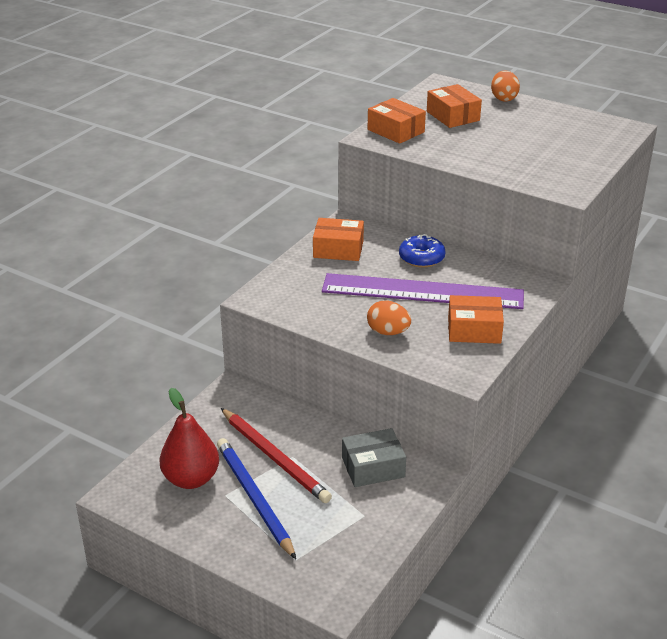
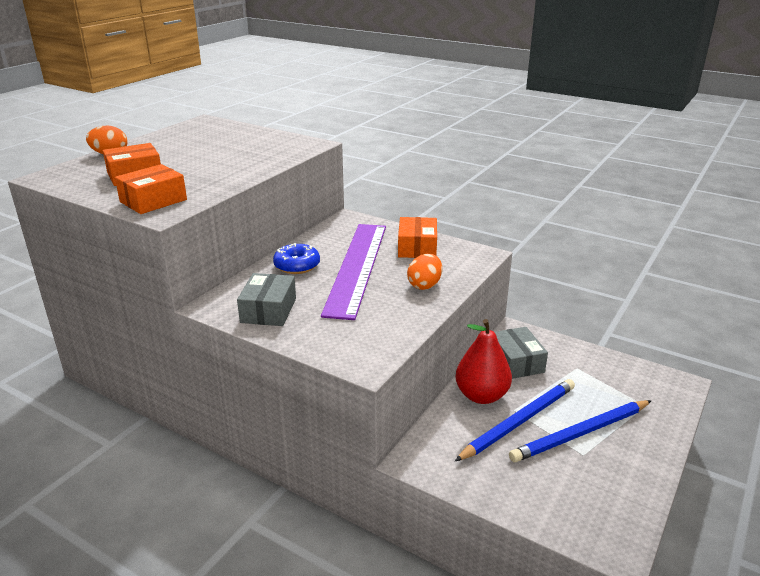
camera: 90 degrees left, 5 degrees down
(191, 479) = (569, 482): red pear -> red pear (481, 395)
(274, 457) = (519, 421): red pencil -> blue pencil
(338, 249) = (268, 310): orange box -> grey box

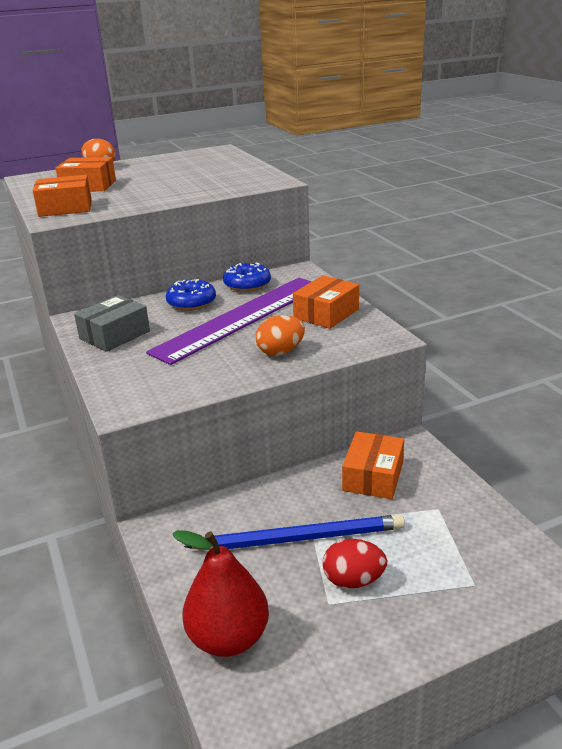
camera: 35 degrees right, 0 degrees up
(323, 239) = (247, 285): none -> blue donut
(481, 395) = (293, 496): red pear -> red pear (228, 638)
(516, 362) = (373, 476): grey box -> orange box
(580, 433) = (353, 580): blue pencil -> red egg

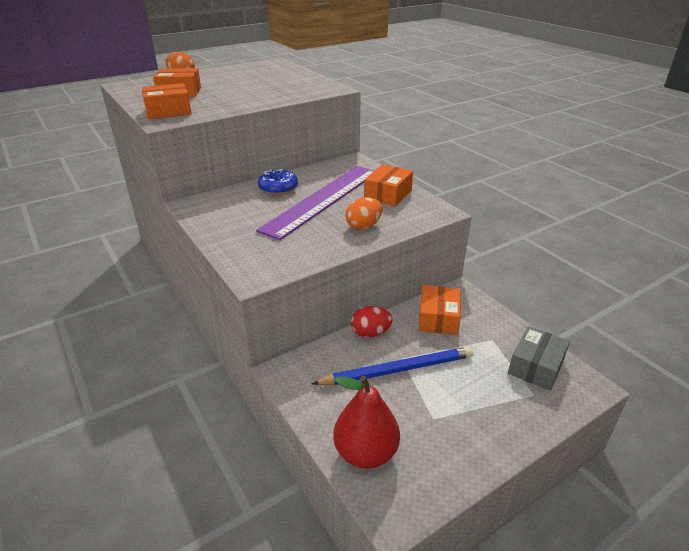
camera: 10 degrees left, 5 degrees up
(114, 335) = (224, 217): grey box -> grey box (536, 366)
(247, 285) = (318, 172): blue donut -> none
(353, 580) = (446, 399): red egg -> red egg (370, 333)

